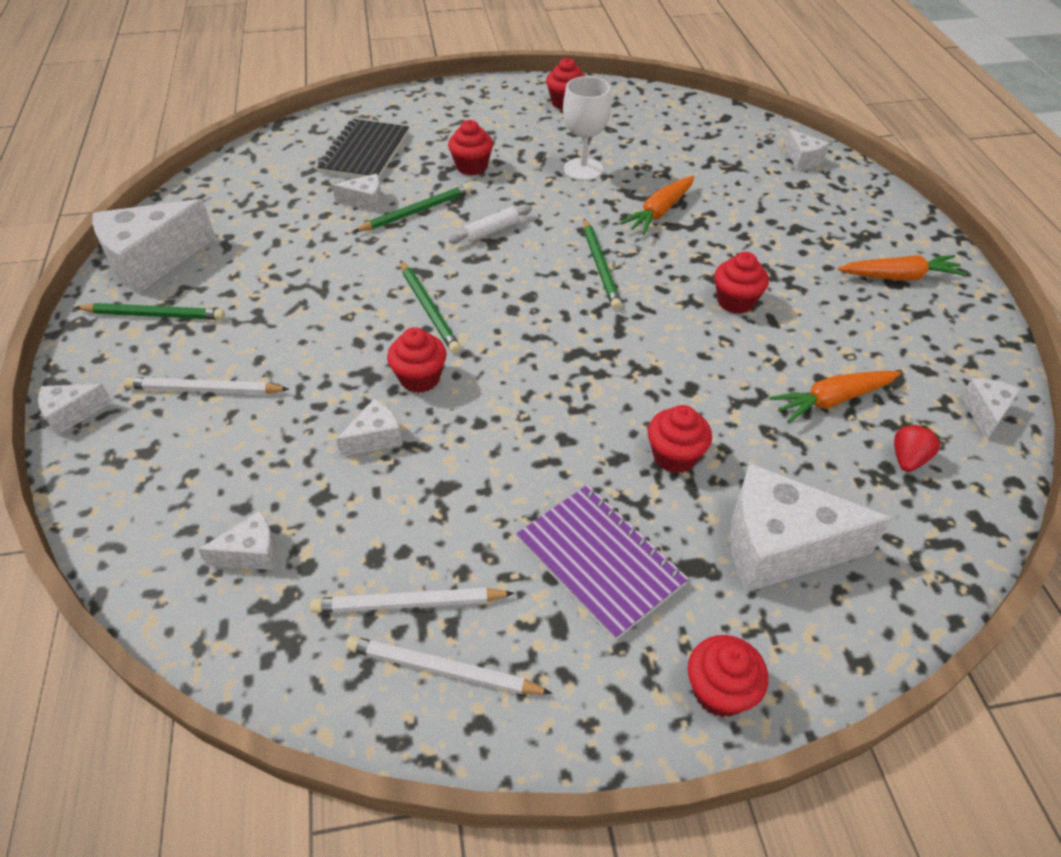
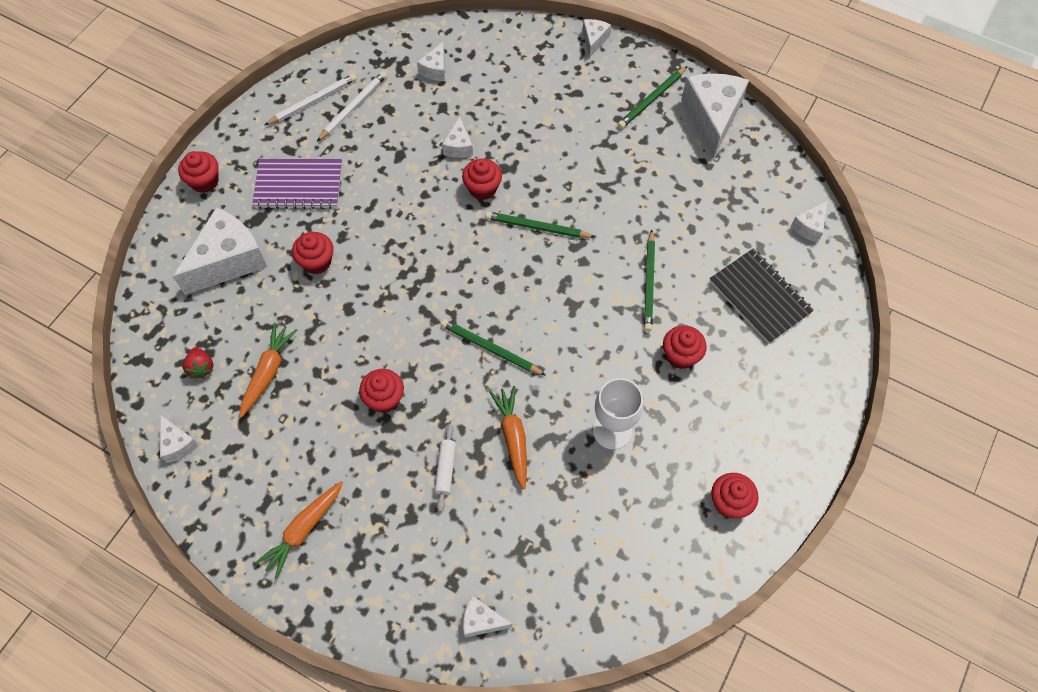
camera: 130 degrees right, 15 degrees up
(205, 390) = (562, 96): white pencil -> none
(365, 201) = (688, 260): white cheese -> white cheese (809, 227)
(491, 231) = (586, 312): white rolling pin -> white rolling pin (445, 469)

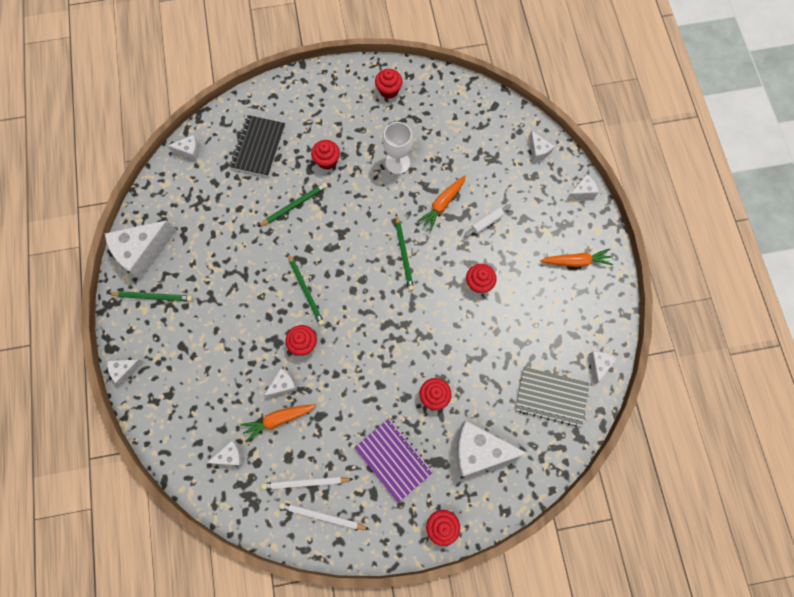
camera: 130 degrees left, 10 degrees up
(201, 368) = (551, 396): red strawberry -> grey notebook
(268, 372) = (520, 357): orange carrot -> orange carrot (278, 419)
(377, 625) = (582, 191): none -> white cheese

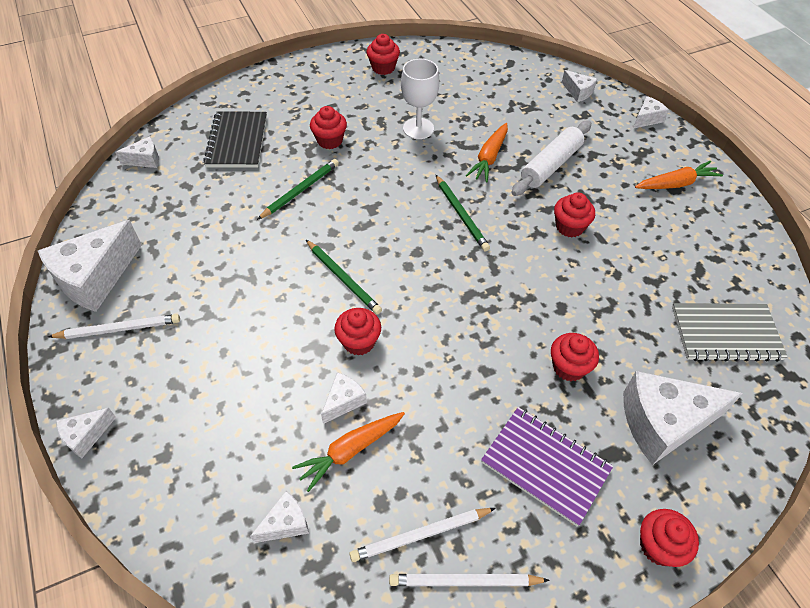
camera: 15 degrees left, 20 degrees down
(153, 296) = (118, 329): green pencil -> white pencil
(487, 222) = (551, 165): white rolling pin -> white rolling pin, size x1.82
(598, 365) = (764, 285): white cheese -> none

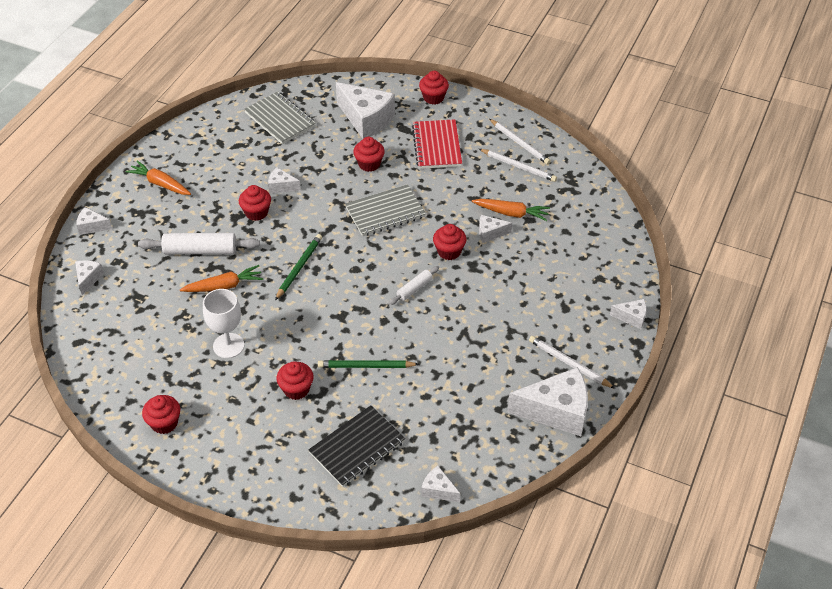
camera: 130 degrees left, 5 degrees down
(285, 523) = (569, 211): white cheese -> white cheese (281, 186)
(343, 278) = (414, 289): green pencil -> white rolling pin
(473, 327) = (385, 212): none -> grey notebook
(545, 466) = (437, 146): purple notebook -> red notebook

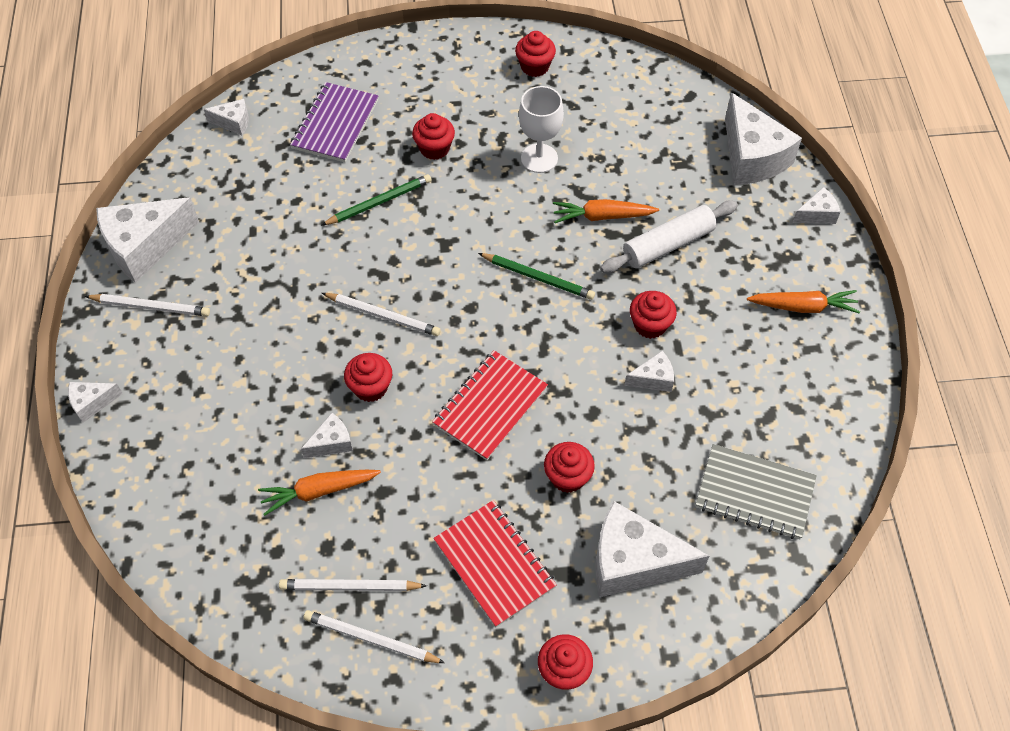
camera: 150 degrees right, 10 degrees up
(88, 279) = (752, 157): white cheese -> white cheese, size x2.07
(224, 286) = (602, 216): orange carrot -> orange carrot turned 45 degrees clockwise
(299, 268) = (538, 277): green pencil -> green pencil turned 60 degrees counterclockwise
(357, 447) = (335, 124): black notebook -> purple notebook
(385, 212) = (490, 406): grey notebook -> red notebook
(414, 289) = (383, 315): white rolling pin -> white pencil

